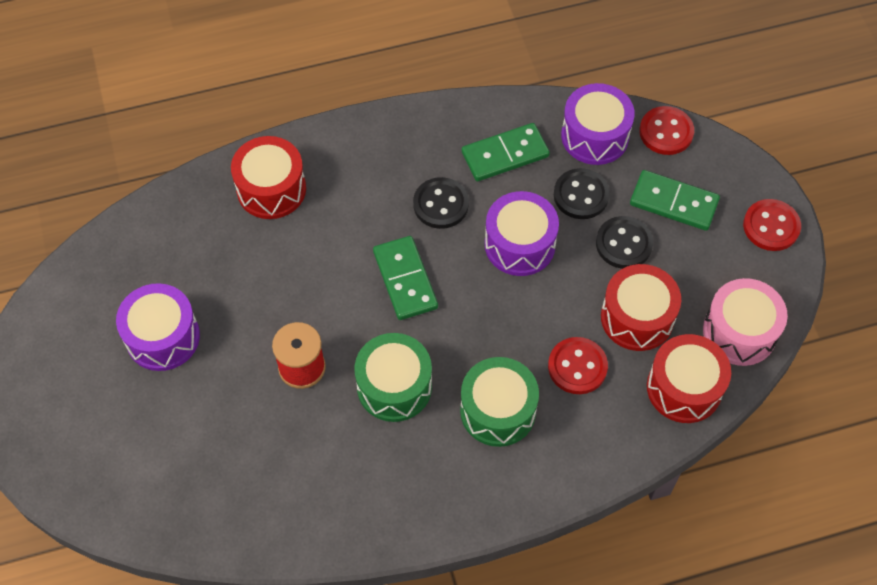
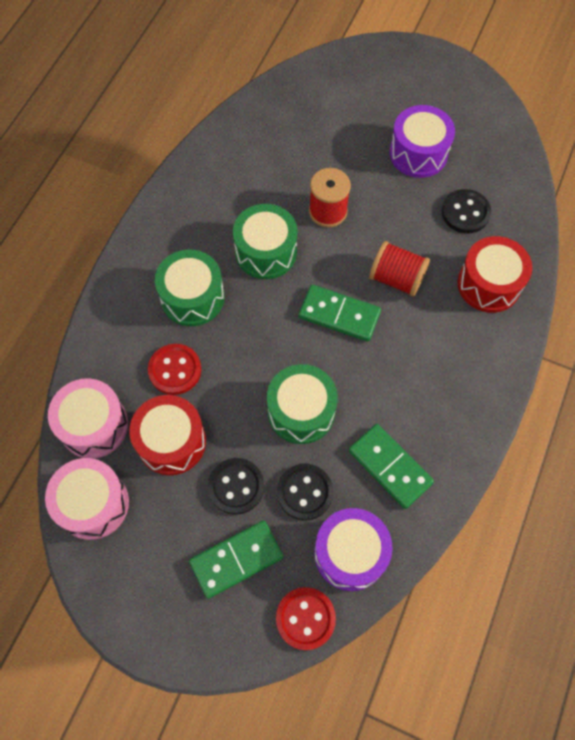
camera: 130 degrees right, 5 degrees up
(327, 261) = (396, 278): none -> red spool
(441, 204) = (382, 384): black button -> black button (465, 212)
(505, 154) = (390, 467): green domino -> green domino turned 60 degrees counterclockwise
(519, 244) = (301, 411): purple drum -> green drum
(684, 388) = (94, 425): red drum -> pink drum
(771, 226) = (147, 619): red button -> none

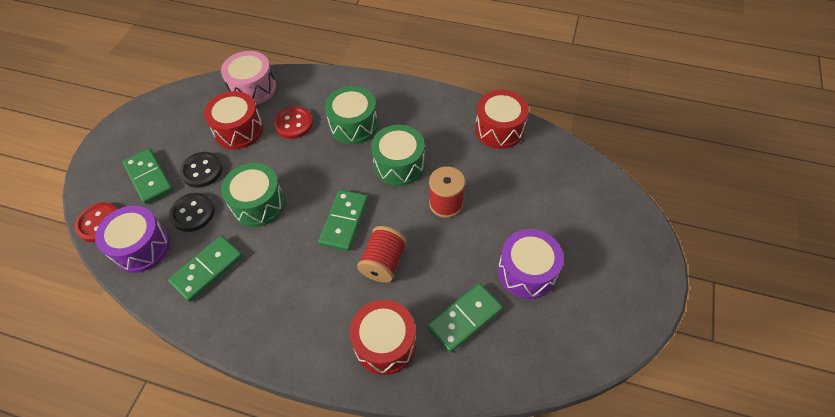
camera: 85 degrees right, 10 degrees down
(93, 504) = (198, 97): pink drum -> none
(231, 145) = (499, 129): none -> red drum
(465, 212) = (465, 318): black button -> green domino

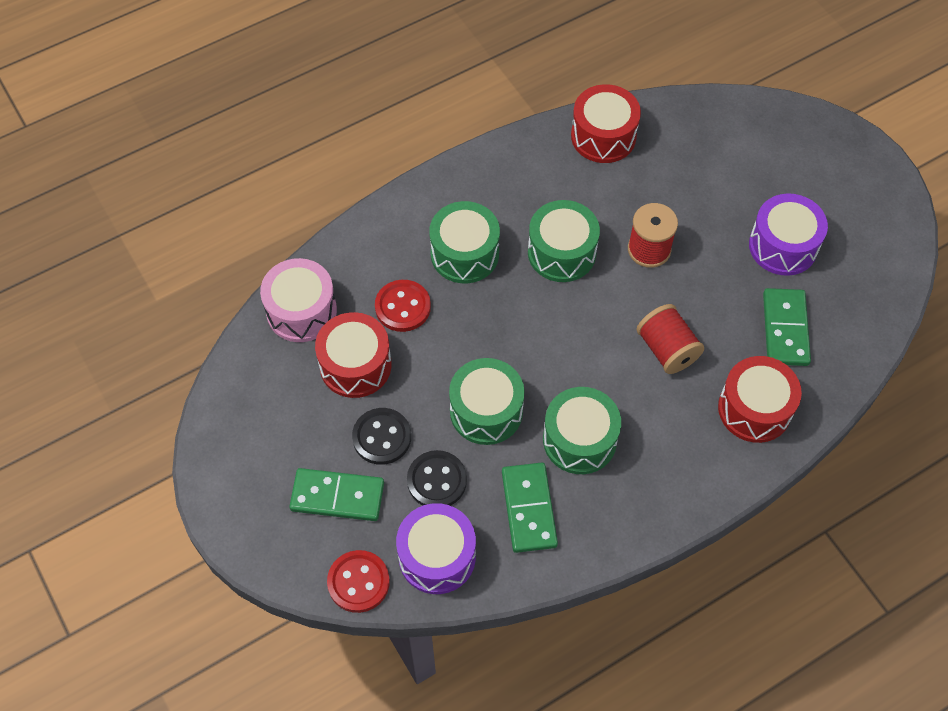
camera: 50 degrees left, 5 degrees up
(277, 262) = (579, 440): none -> green drum
(344, 221) = (586, 349): green domino -> none

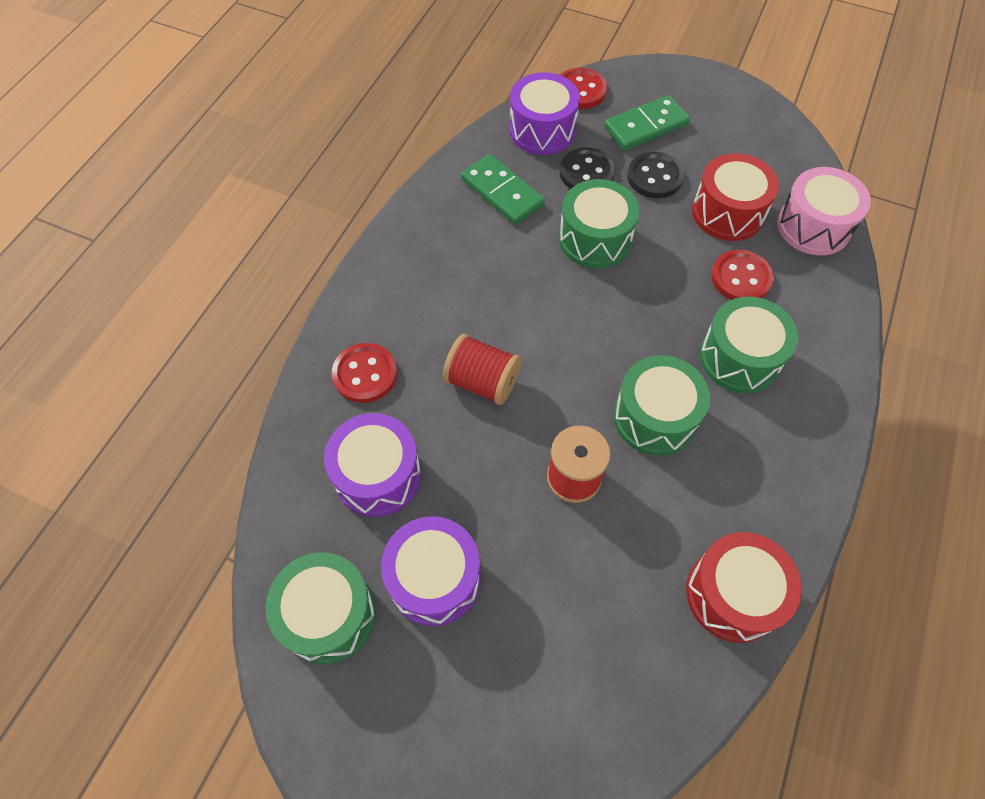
camera: 145 degrees right, 0 degrees up
(579, 440) = (502, 261): green drum -> green drum (328, 614)
(754, 409) = (365, 374): red drum -> red button
(785, 329) = (378, 475): green domino -> purple drum

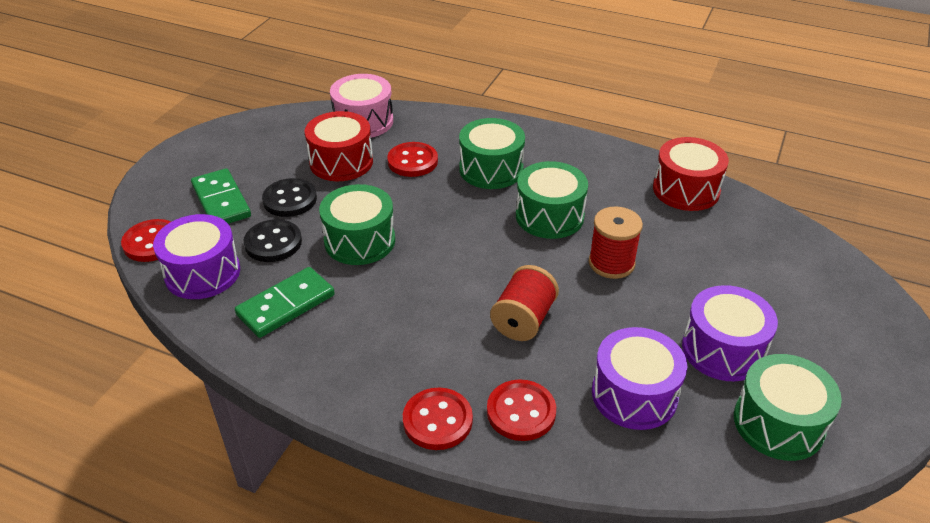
camera: 90 degrees left, 20 degrees down
(361, 310) = (437, 420): none -> red button

